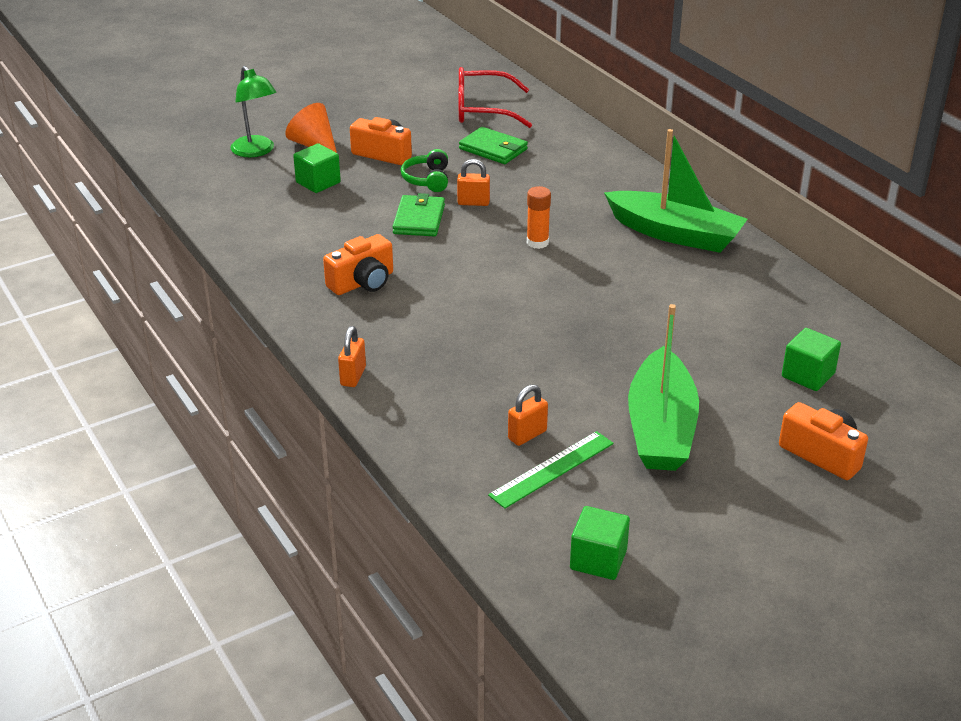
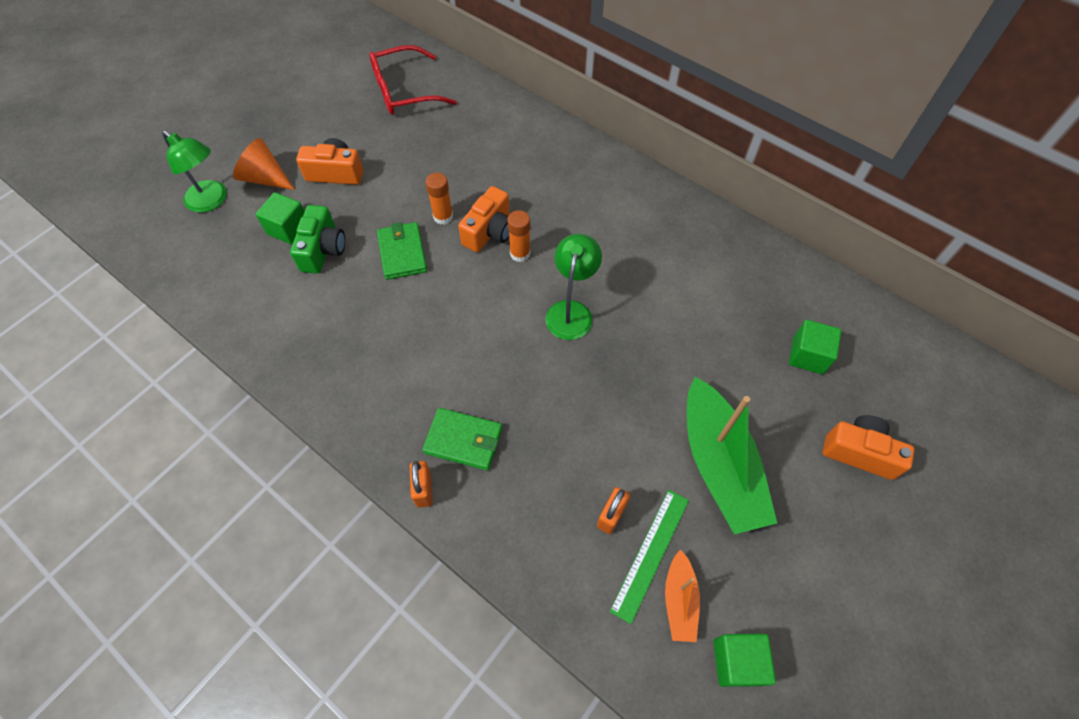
camera: 20 degrees left, 25 degrees up
(343, 202) = (323, 250): none -> green camera
(362, 282) = (383, 355): orange camera -> orange camera (489, 231)
(427, 179) = (389, 197): green headphones -> none
(473, 203) = (443, 216): orange padlock -> orange glue stick
(493, 149) = (433, 141): green wallet -> green wallet (463, 440)
(563, 506) = (679, 600): none -> orange boat
(567, 292) = (571, 311): none -> green lamp
(675, 234) = (631, 208): green boat -> none

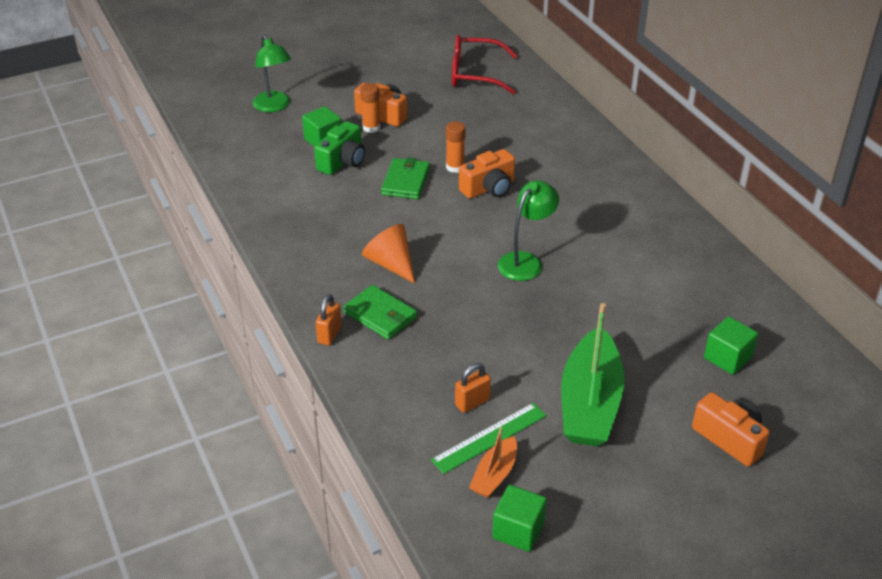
camera: 25 degrees right, 20 degrees down
(265, 178) = (324, 103): orange cone -> orange cone (391, 264)
(520, 253) = (506, 210): orange glue stick -> orange glue stick (371, 127)

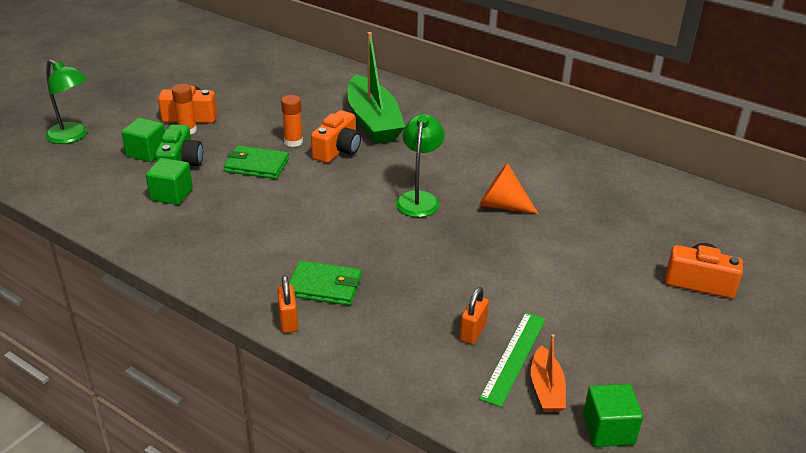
camera: 30 degrees left, 5 degrees down
(391, 264) = (298, 238): orange cone -> orange cone (501, 205)
(405, 181) = (256, 165): green wallet -> green wallet turned 60 degrees counterclockwise
(474, 74) = (251, 66): red glasses -> none
(590, 403) = (571, 295): green boat -> green boat (373, 121)
(727, 358) = (641, 221): green cube -> green cube (171, 194)

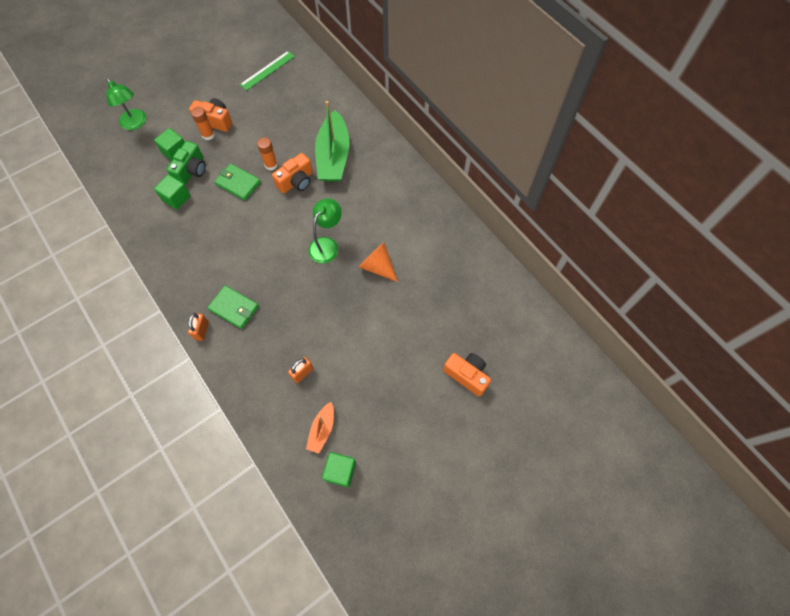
camera: 20 degrees right, 30 degrees up
(514, 357) = (316, 400): green ruler -> green ruler (267, 70)

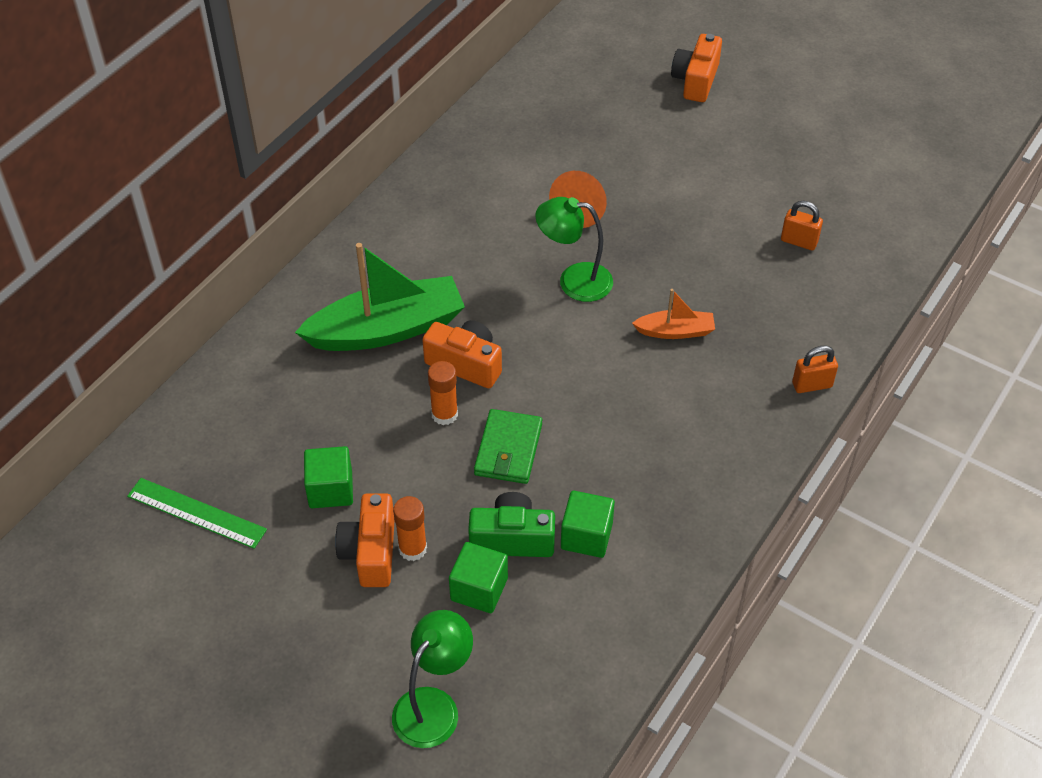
camera: 110 degrees left, 15 degrees down
(234, 308) = (750, 358): green wallet -> none
(322, 430) = (861, 196): orange boat -> orange boat (675, 331)
(340, 471) = (898, 163): green cube -> green cube (330, 489)

